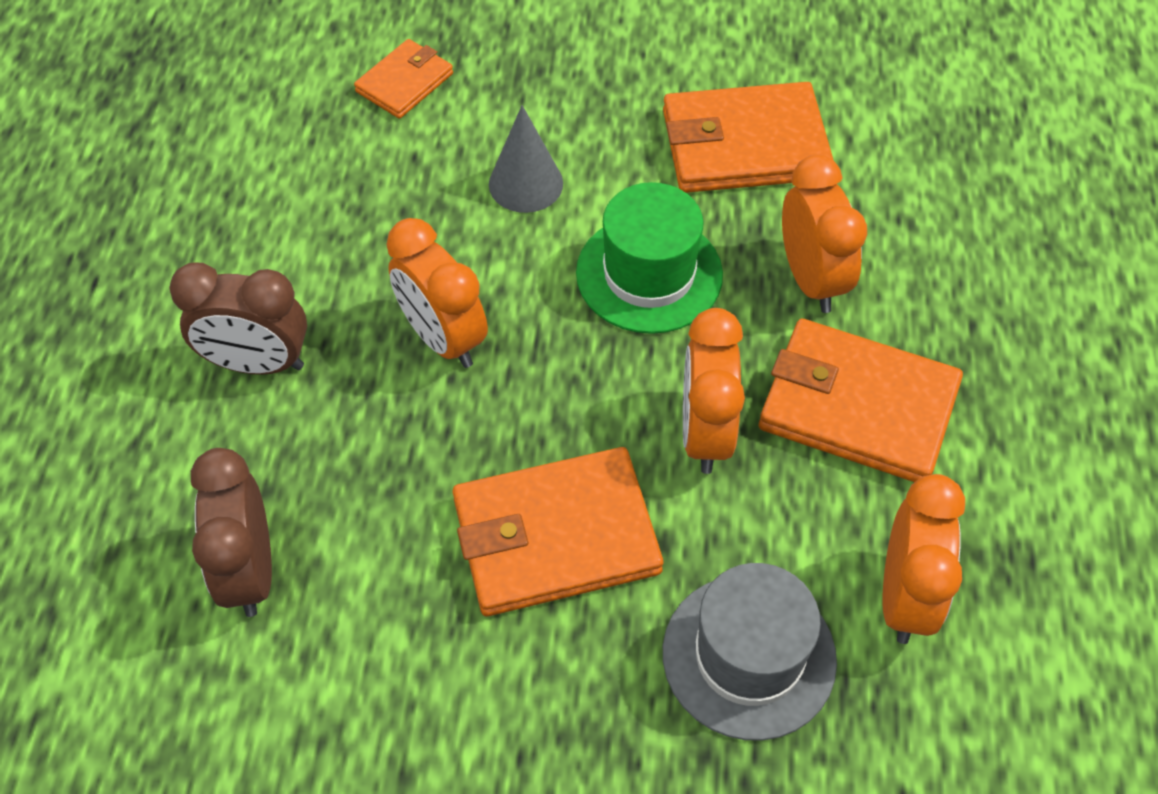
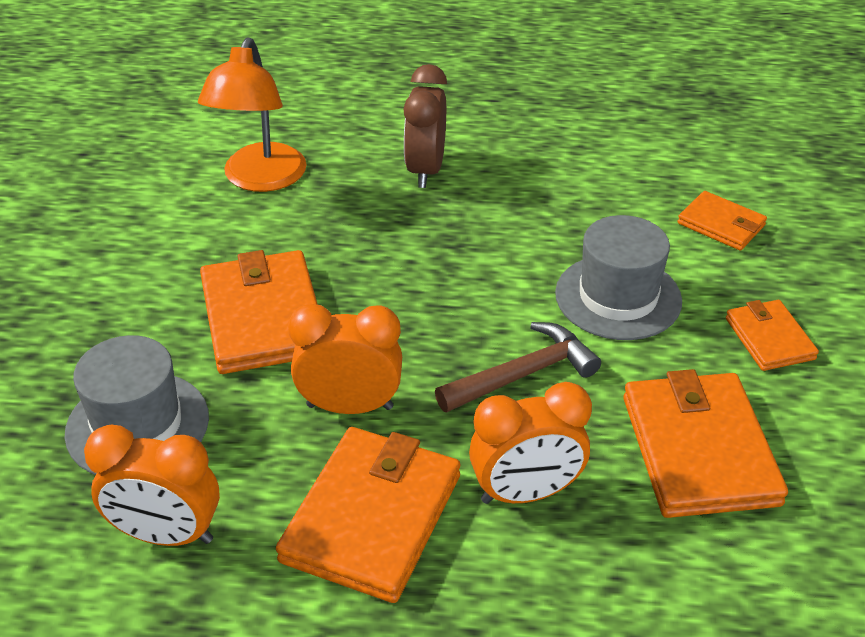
camera: 90 degrees right, 15 degrees down
(249, 571) = (260, 179): brown clock -> orange lamp
(443, 338) = (449, 255): orange clock -> none
(525, 183) = (618, 297): grey cone -> grey hat
(591, 72) = (769, 338): none -> orange wallet
(649, 274) = (523, 374): green hat -> brown hammer

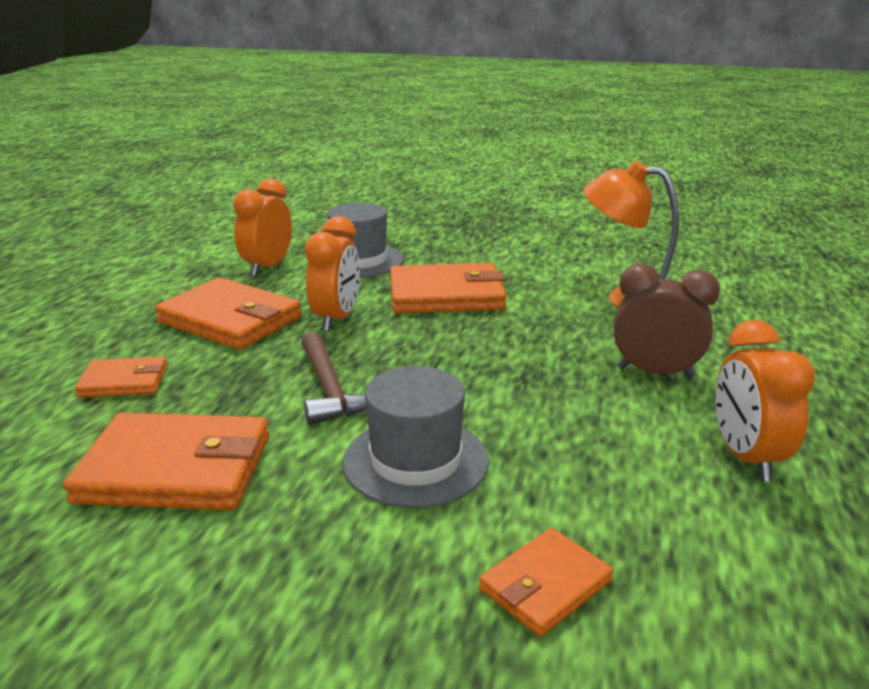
camera: 100 degrees right, 15 degrees down
(526, 493) = (203, 375): orange clock -> orange clock (745, 457)
(769, 338) = (296, 566): orange wallet -> orange wallet (124, 381)

